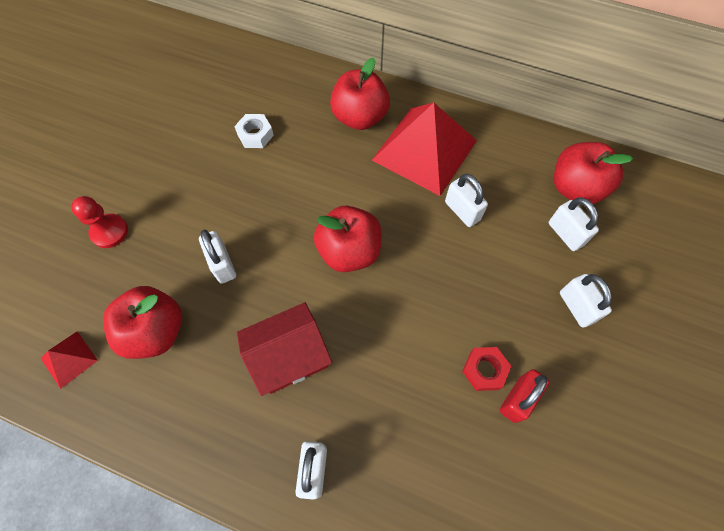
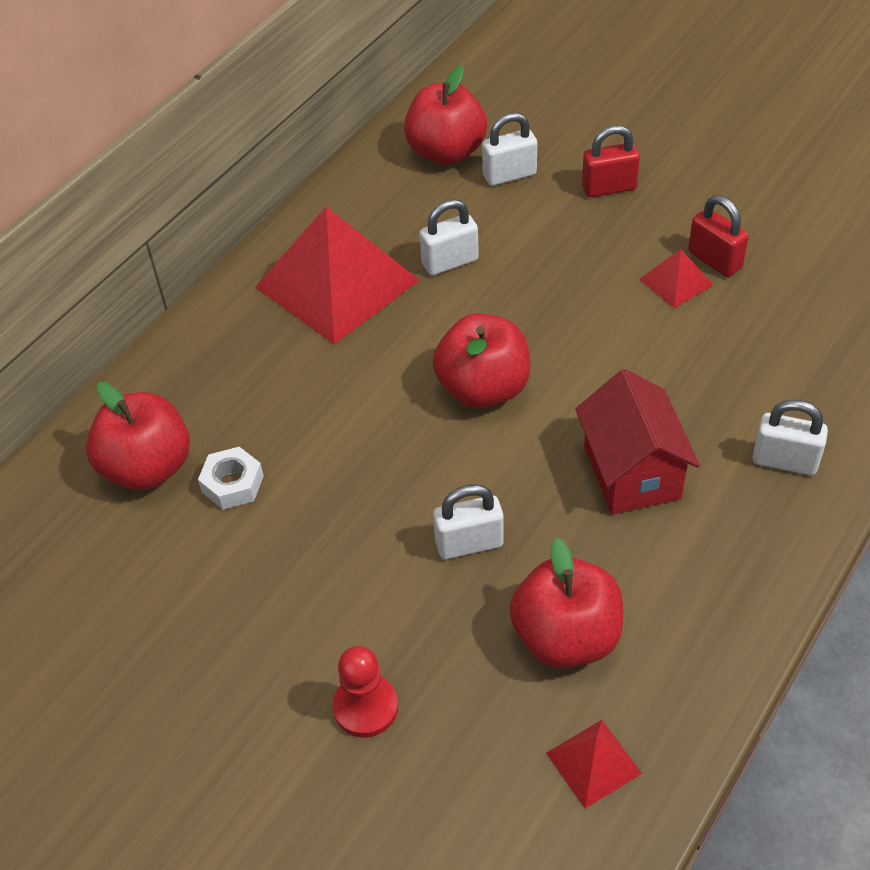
camera: 75 degrees left, 15 degrees down
(360, 117) = (249, 347): red apple -> red apple (148, 468)
(484, 370) = (676, 282): red nut -> red pyramid
(576, 307) = (609, 188): white padlock -> red padlock

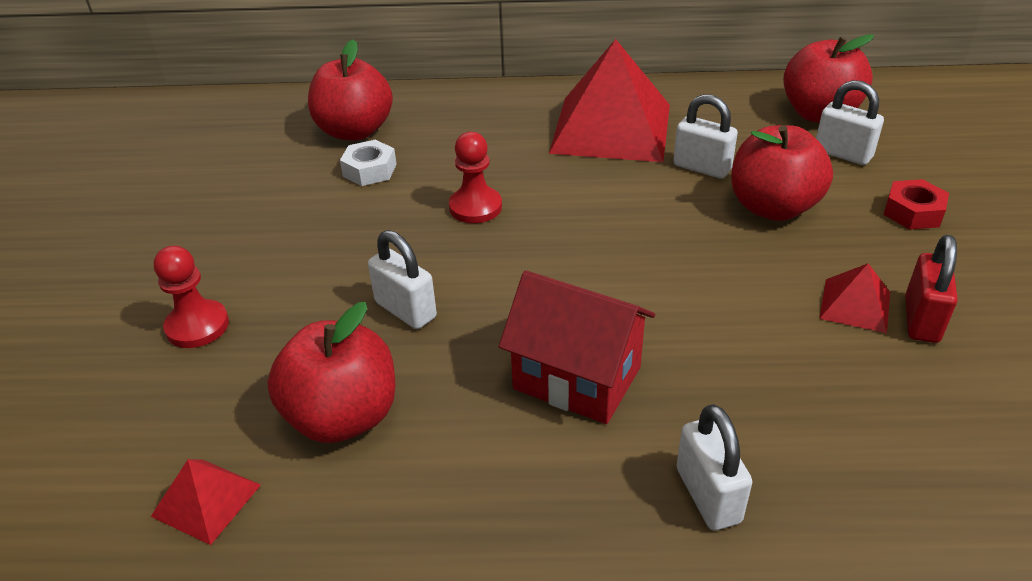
camera: 55 degrees right, 10 degrees down
(368, 433) = (475, 207): none -> red pawn
(483, 389) = (583, 244): red apple -> red apple (773, 207)
(609, 188) = (913, 212): red padlock -> red nut
(631, 472) = (577, 378): red house -> red house turned 75 degrees clockwise

